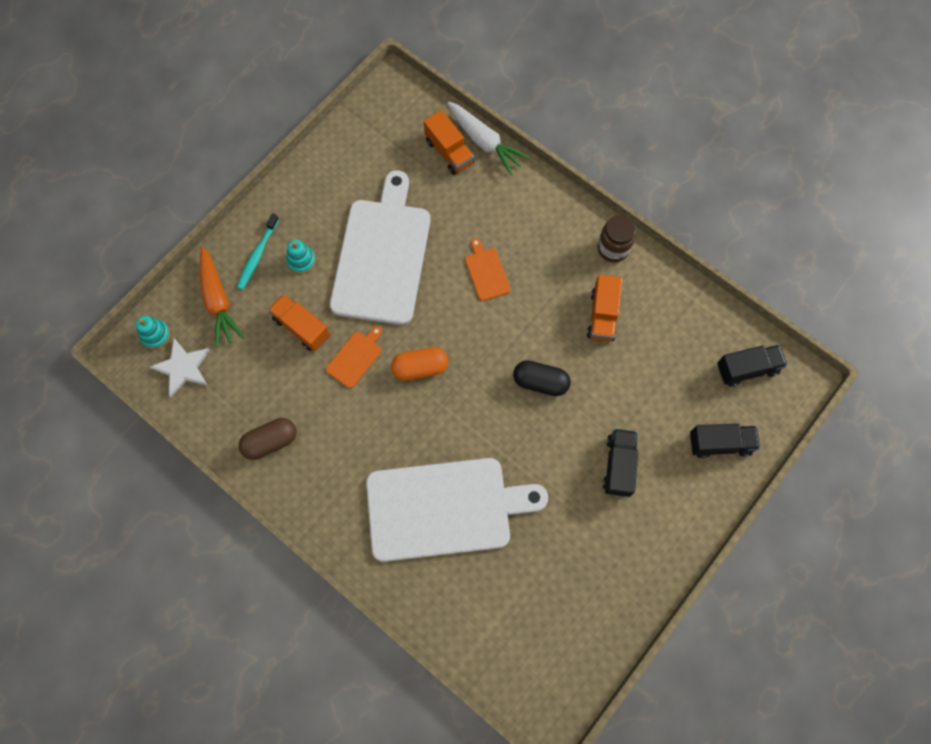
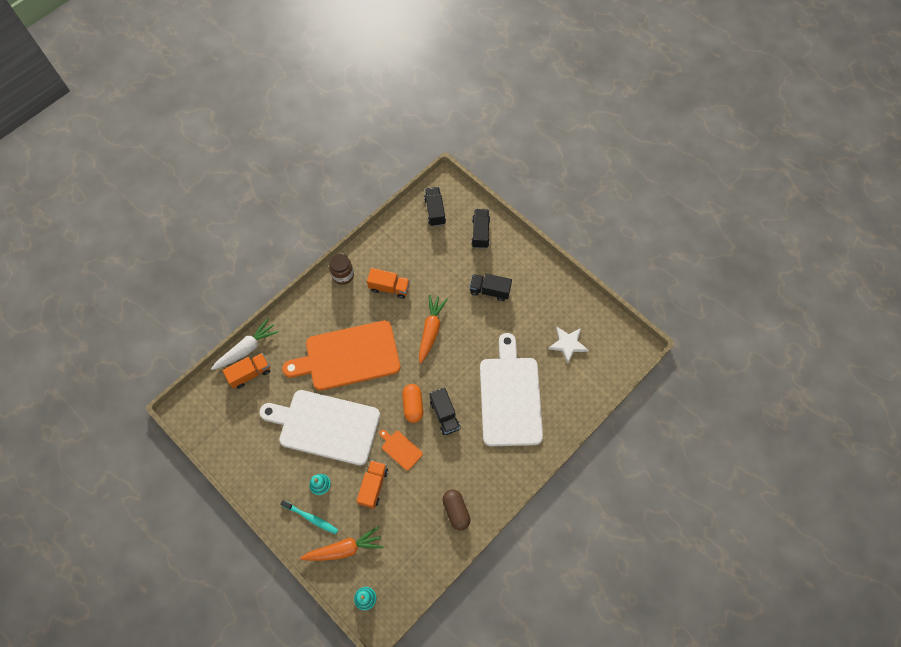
camera: 85 degrees left, 5 degrees down
(183, 368) = (394, 576): white star -> white star (567, 344)
(302, 327) = (373, 486): orange truck -> orange truck turned 150 degrees clockwise
(409, 413) = (444, 415): none -> black truck
(486, 272) = (348, 356): orange cutting board -> orange cutting board, size x2.49
(540, 382) = (431, 330): black capsule -> orange carrot

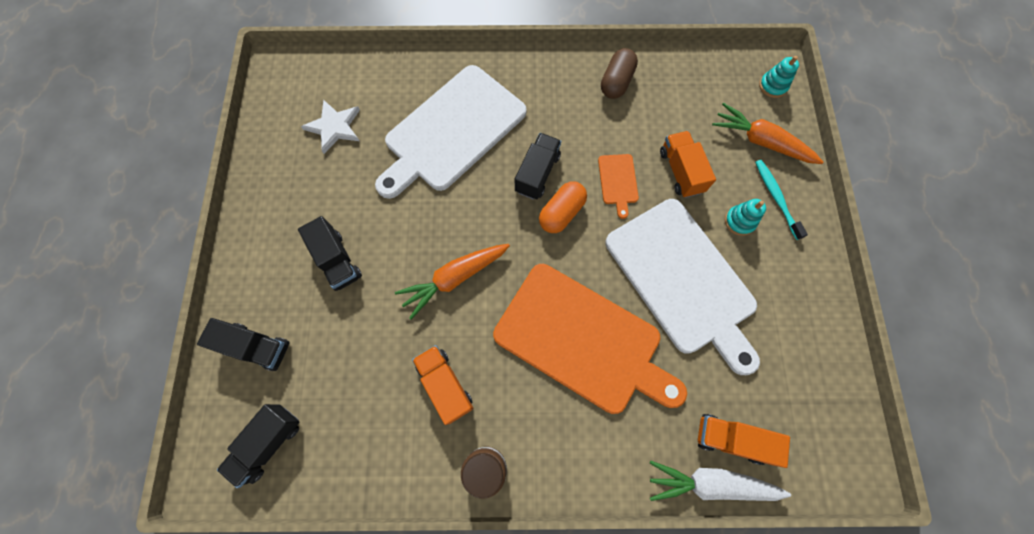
camera: 135 degrees left, 5 degrees up
(373, 486) = (680, 171): orange truck -> orange truck turned 105 degrees clockwise
(480, 233) = (257, 347): black truck -> black truck turned 120 degrees counterclockwise

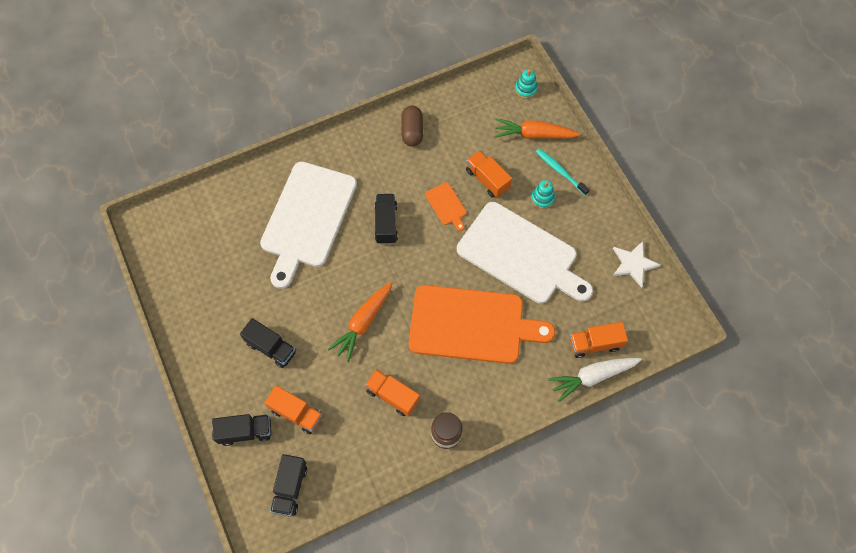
camera: 25 degrees left, 5 degrees down
(324, 353) = (296, 413): none -> orange truck
(334, 127) = (215, 252): white star -> white star (633, 264)
(561, 213) = (417, 244): orange capsule -> none

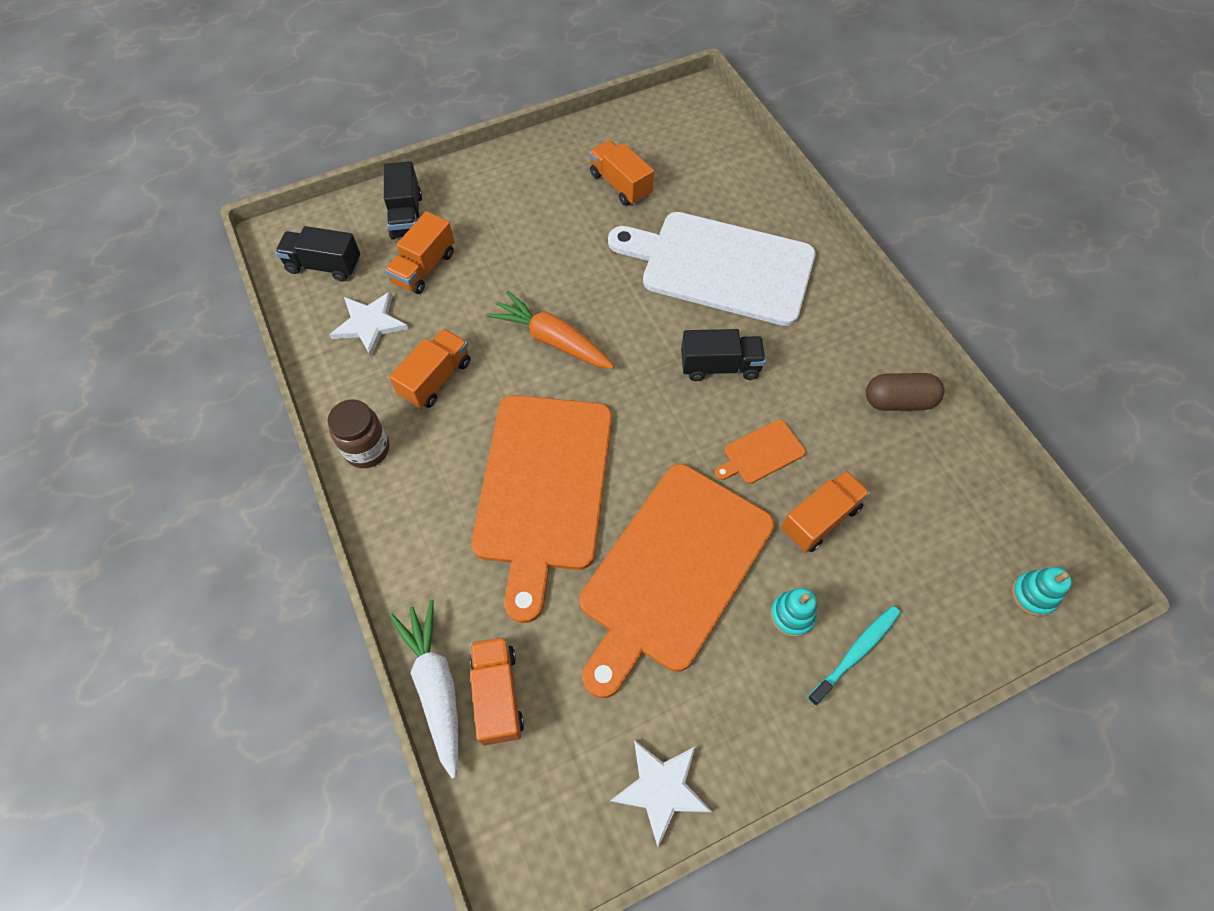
camera: 90 degrees right, 5 degrees down
(227, 280) = (620, 185): none -> orange truck
(271, 348) = (520, 236): black truck -> none
(345, 446) = (370, 324): none -> white star
(521, 255) = (673, 571): white cutting board -> orange cutting board
(534, 134) = (931, 606): orange carrot -> none

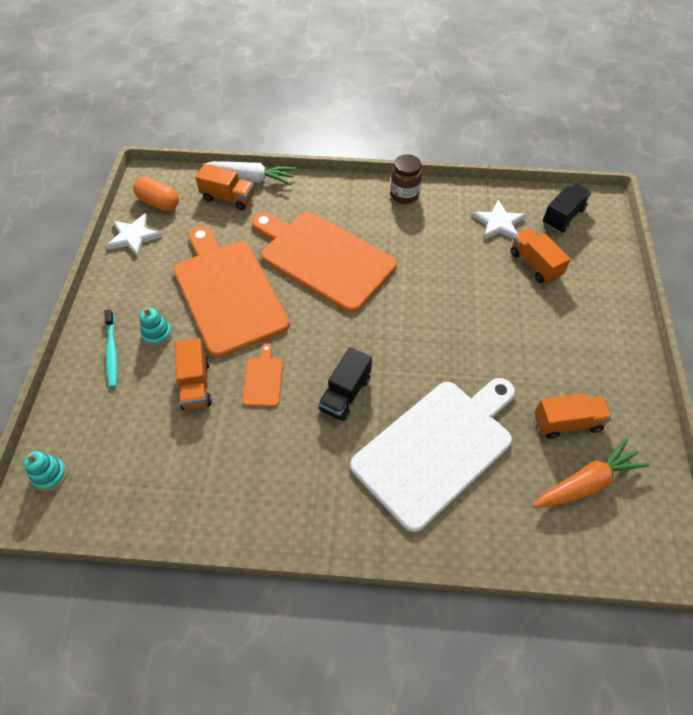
camera: 120 degrees right, 5 degrees down
(406, 216) = (592, 272): black truck -> none
(436, 379) = (435, 239): orange truck -> none
(552, 339) = (430, 308): orange carrot -> orange carrot (587, 483)
(569, 806) = (159, 203): none -> orange capsule
(898, 401) = (235, 496): brown capsule -> none

